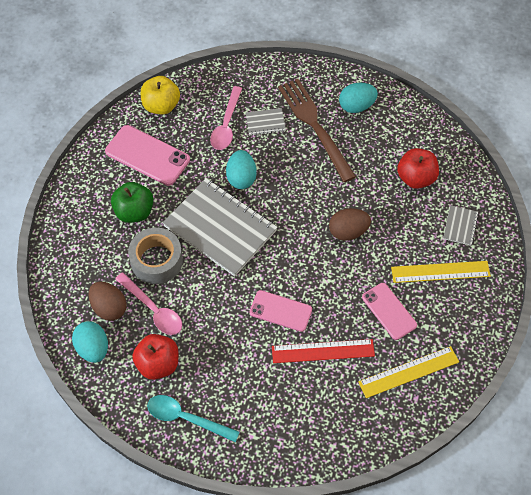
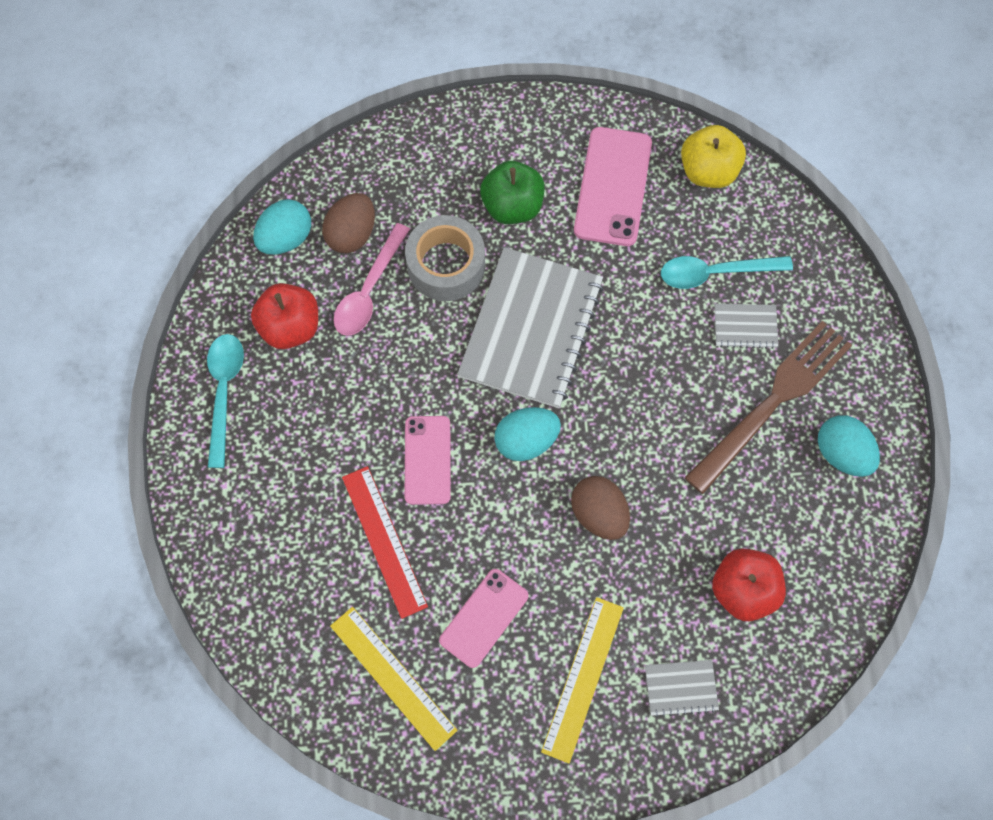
camera: 70 degrees right, 10 degrees up
(226, 125) = (715, 273): pink spoon -> turquoise spoon
(241, 178) = (629, 327): turquoise egg -> turquoise egg (526, 441)
(265, 122) = (745, 326): grey notebook -> grey notebook turned 60 degrees counterclockwise
(440, 271) = (583, 678): yellow ruler -> yellow ruler turned 45 degrees clockwise

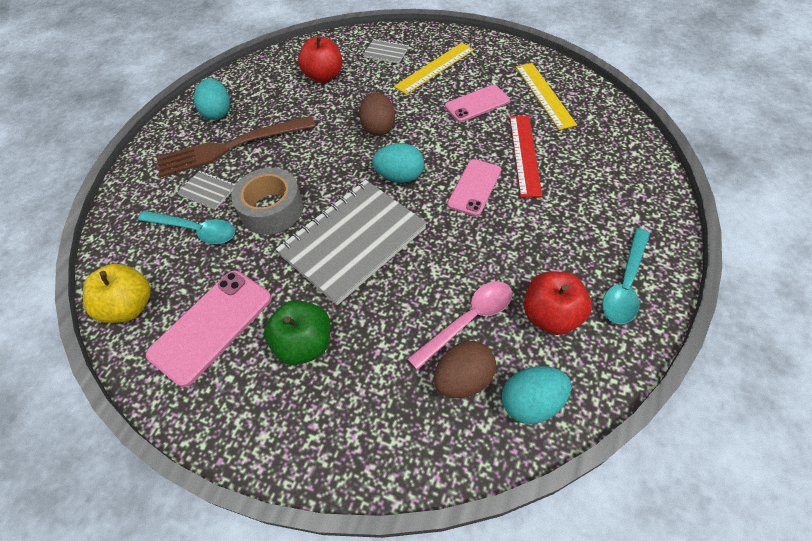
camera: 150 degrees left, 15 degrees down
(446, 265) = (391, 315): grey tape -> grey tape (272, 209)

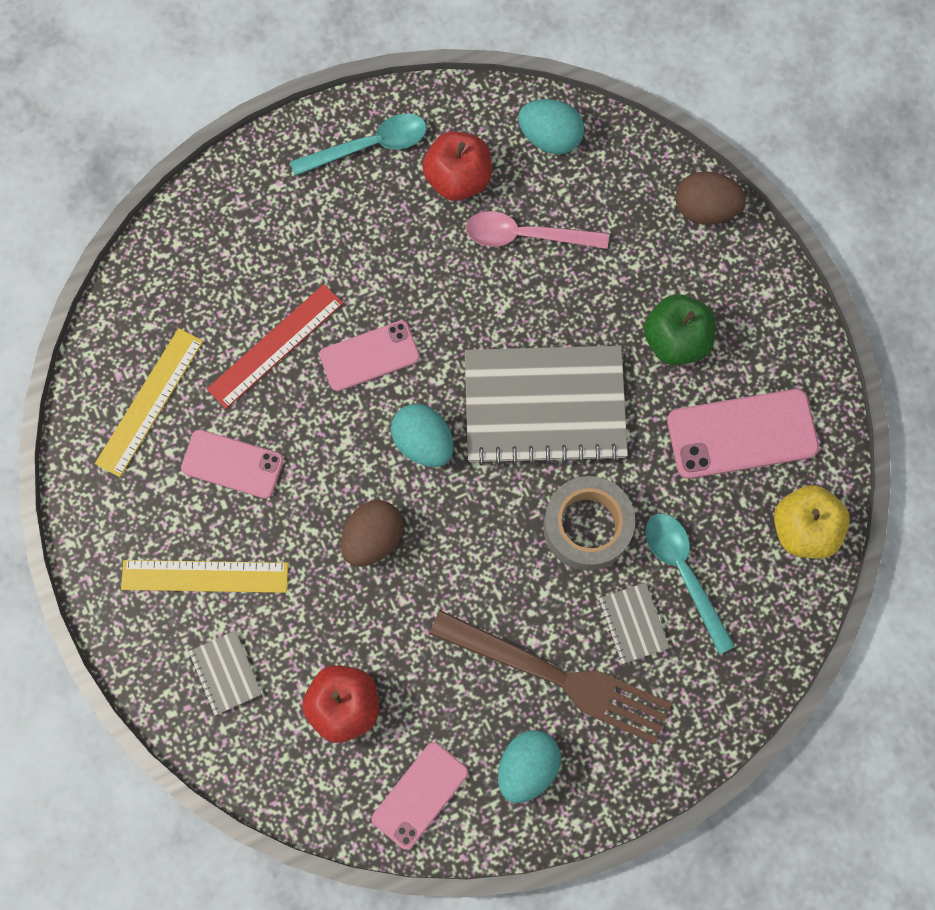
camera: 140 degrees left, 20 degrees up
(260, 76) = (420, 795): none -> pink phone
(463, 379) = (580, 196): brown egg -> brown egg (705, 208)

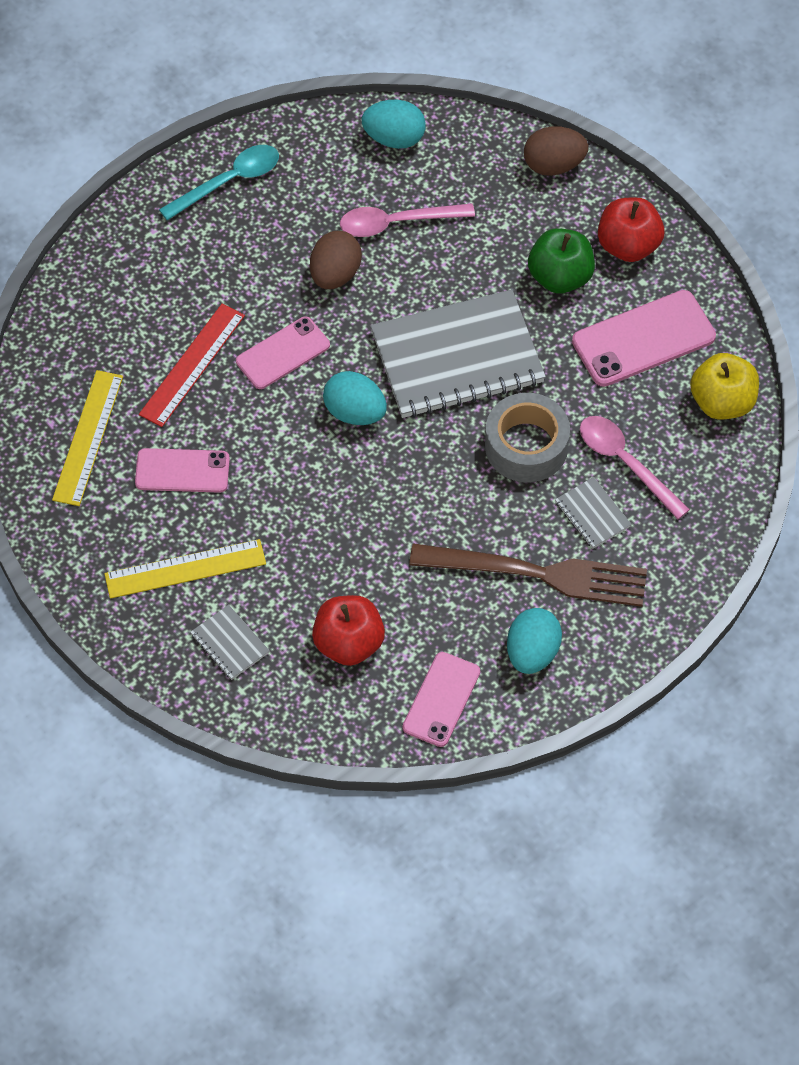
camera: 15 degrees left, 15 degrees down
(373, 538) = (332, 501): brown egg -> brown egg (335, 274)
(458, 178) = (320, 190): red apple -> red apple (628, 245)
(683, 573) = (625, 463): turquoise spoon -> pink spoon

